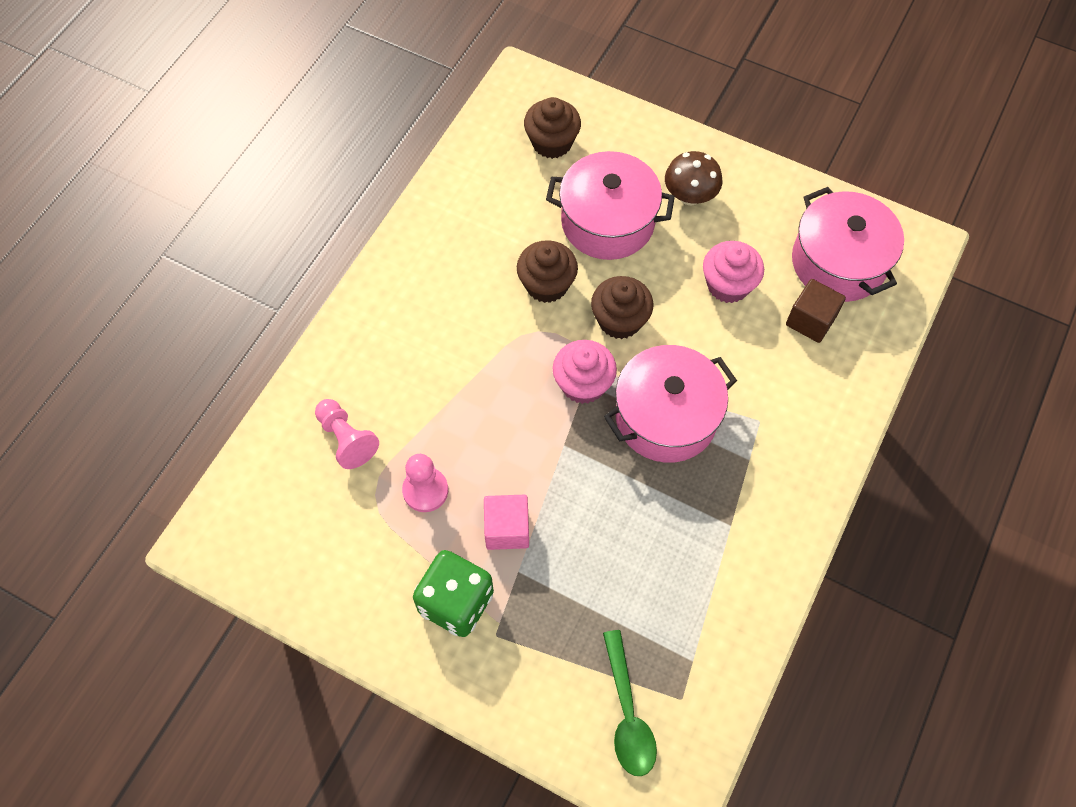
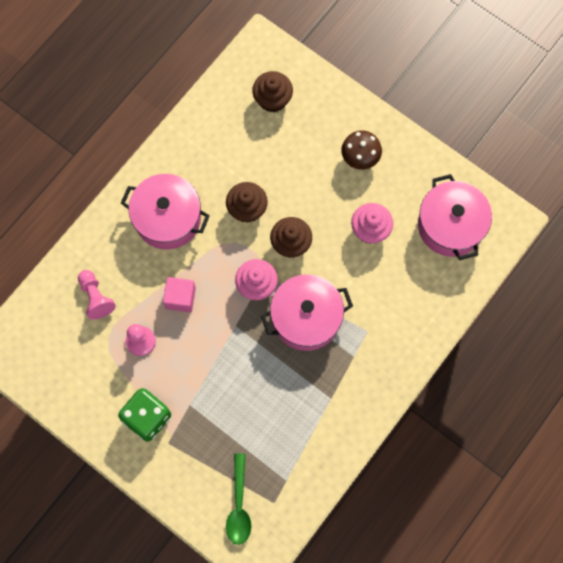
camera: 10 degrees right, 10 degrees up
(507, 529) = (188, 376): pink cube -> pink cube (180, 298)
(607, 222) = (298, 168): pink pot -> pink pot (168, 218)
(810, 320) = (420, 265): brown cube -> none

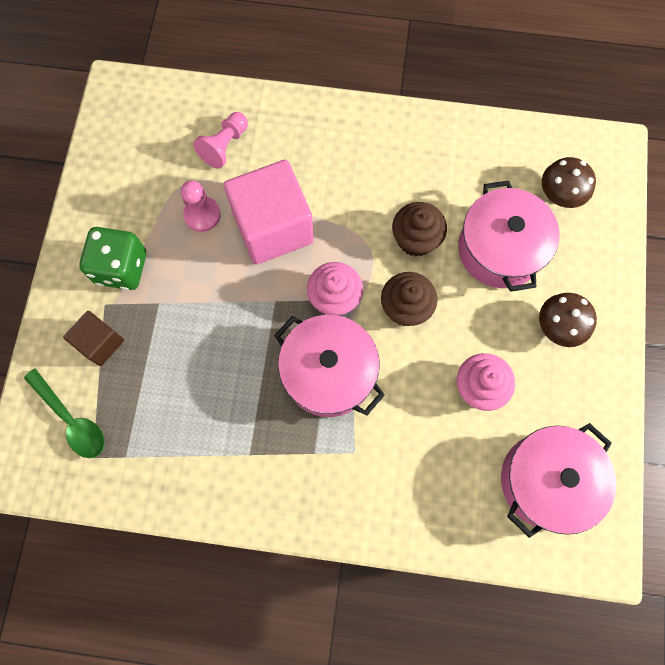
camera: 60 degrees right, 0 degrees up
(168, 218) = (353, 166): pink pot -> pink pot (499, 249)
(180, 298) = (273, 227): pink cube -> pink cube, size x1.92
(195, 459) = (100, 343): none -> brown cube
(239, 505) = (71, 419): green spoon -> green spoon turned 105 degrees counterclockwise
(272, 99) = (559, 195): brown cupcake -> brown mushroom

